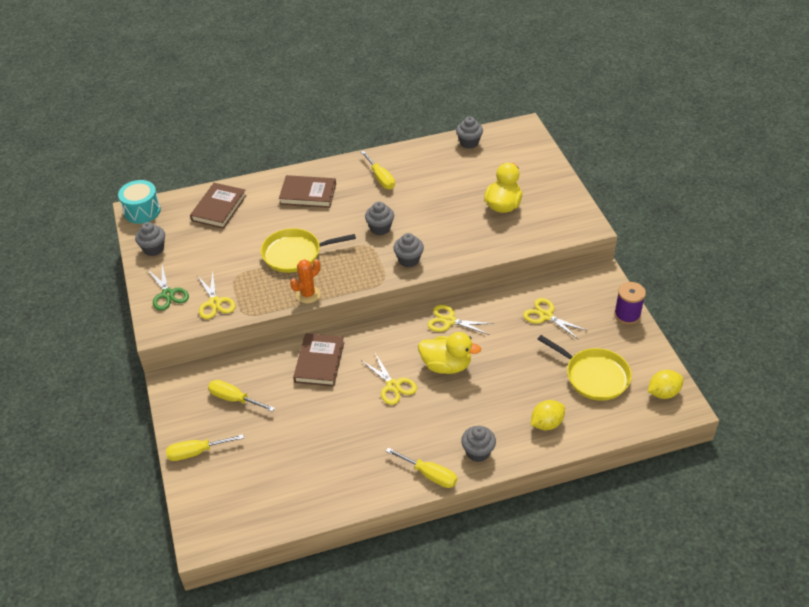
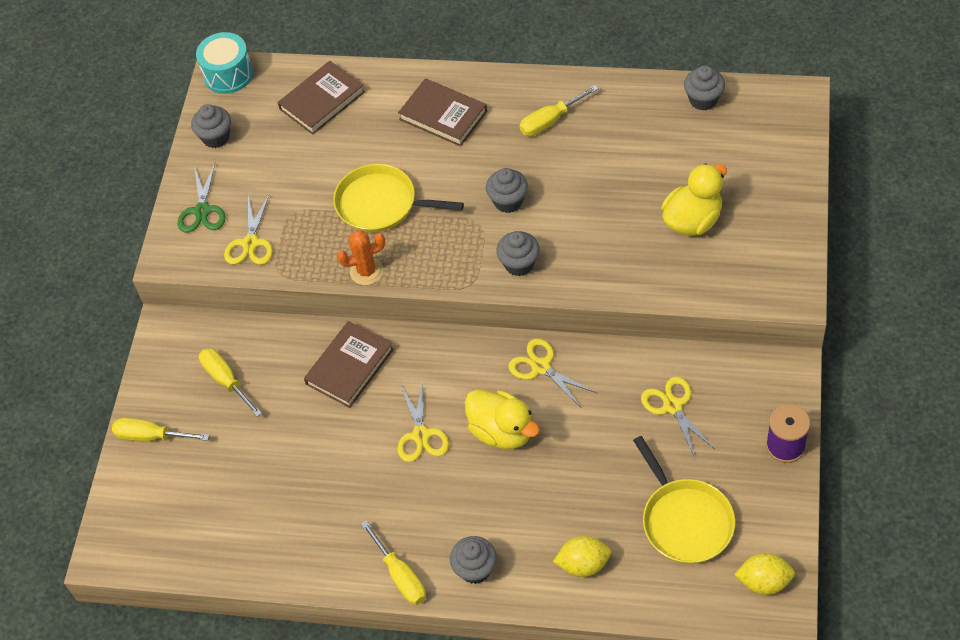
camera: 30 degrees right, 10 degrees up
(380, 178) = (550, 121): yellow screwdriver -> yellow screwdriver turned 60 degrees clockwise

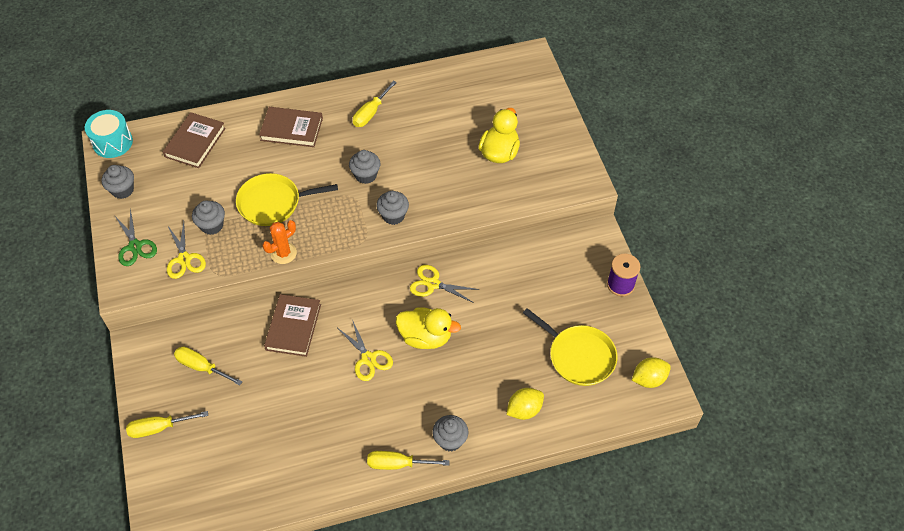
camera: 30 degrees left, 0 degrees up
(400, 575) = (398, 464): yellow screwdriver -> yellow screwdriver turned 150 degrees clockwise
(673, 406) = (535, 282): yellow scissors -> none
(703, 100) = (469, 72): grey cupcake -> grey cupcake (212, 225)

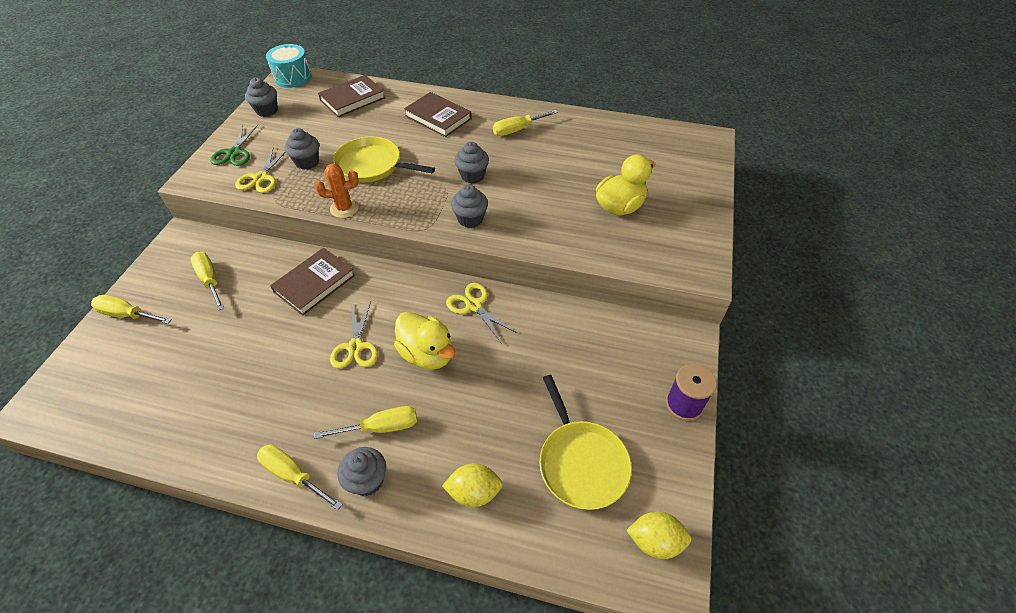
camera: 30 degrees right, 5 degrees down
(432, 403) = (381, 427): none -> yellow screwdriver

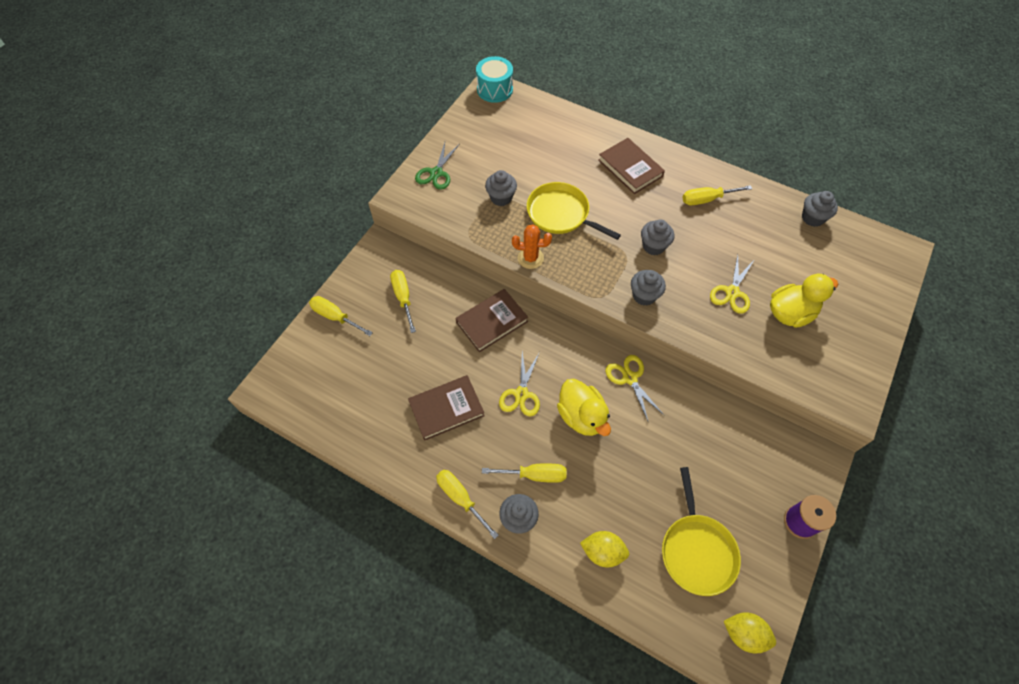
camera: 15 degrees right, 10 degrees up
(261, 178) = (458, 207): yellow scissors -> yellow scissors (732, 292)
(267, 111) = (468, 127): grey cupcake -> grey cupcake (812, 218)
(352, 99) = (550, 128): brown book -> brown book (446, 409)

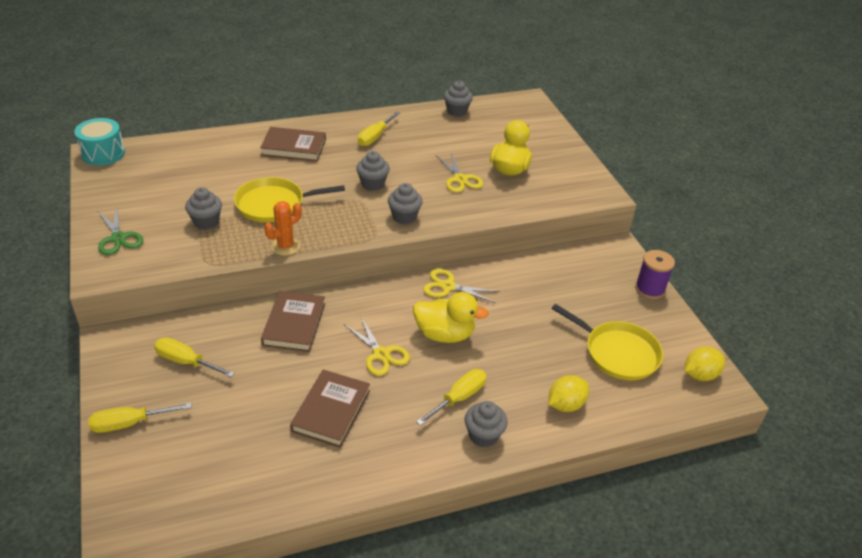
camera: 50 degrees left, 20 degrees down
(461, 498) = (423, 461): yellow screwdriver -> none

